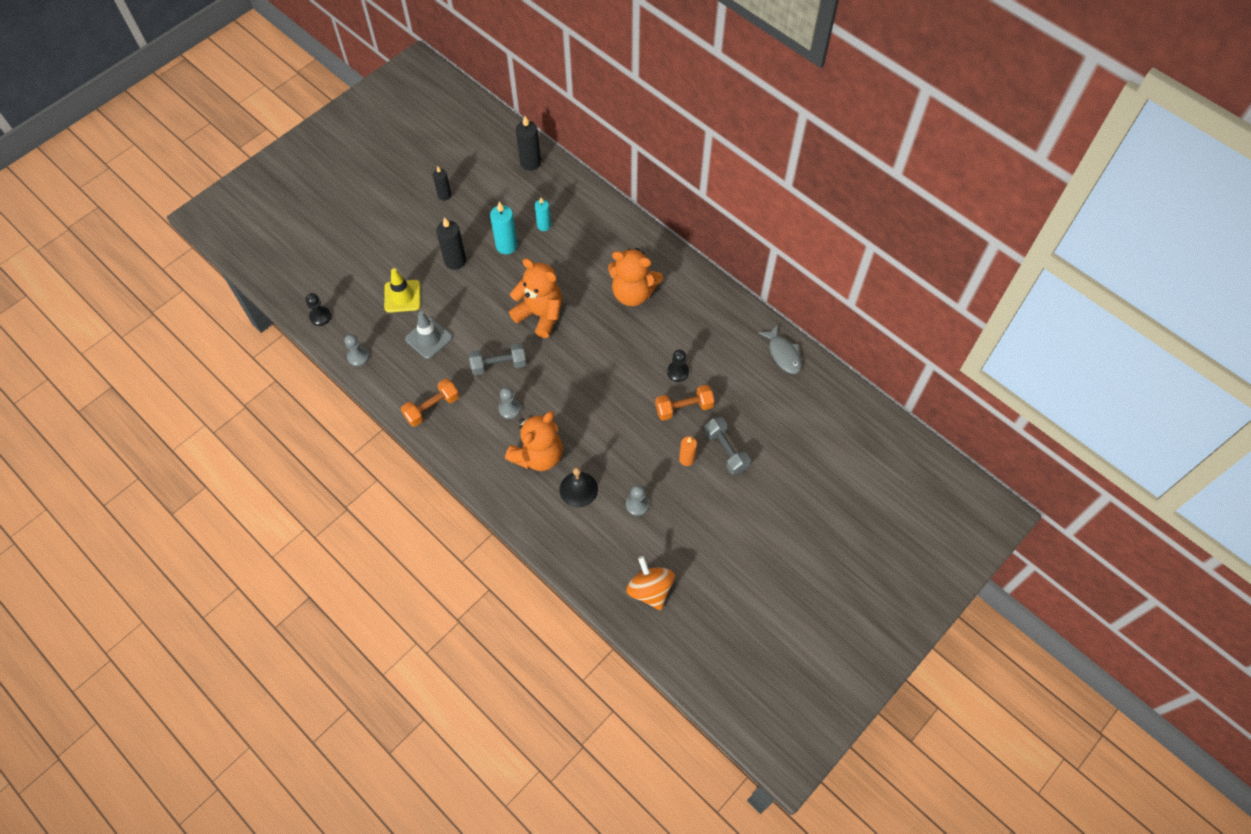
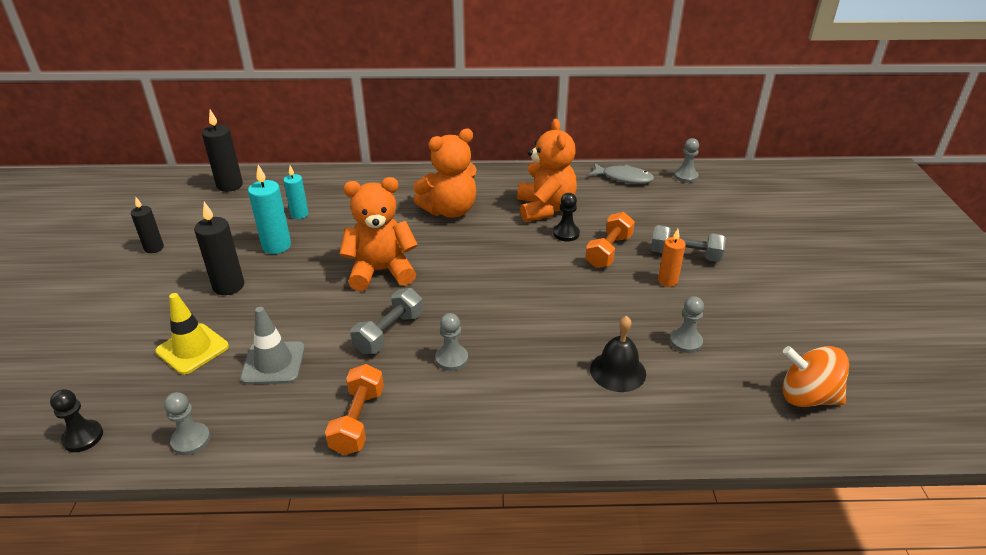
camera: 45 degrees left, 25 degrees down
(538, 455) = (537, 374): orange teddy bear -> orange teddy bear (545, 208)
(829, 388) = (685, 176): none -> grey pawn

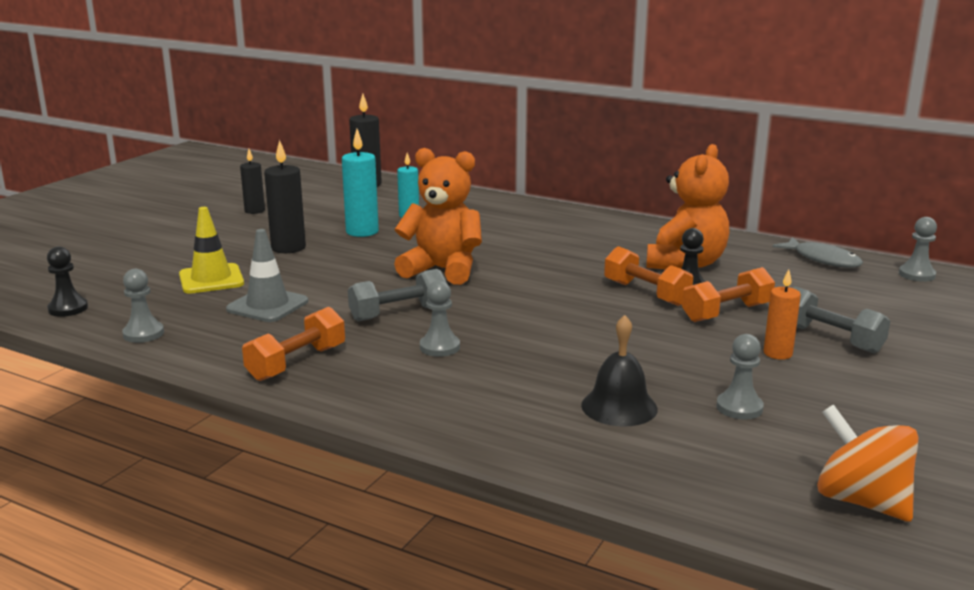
camera: 30 degrees right, 15 degrees down
(450, 210) = (569, 243): orange teddy bear -> none
(544, 248) = (646, 293): none -> orange dumbbell

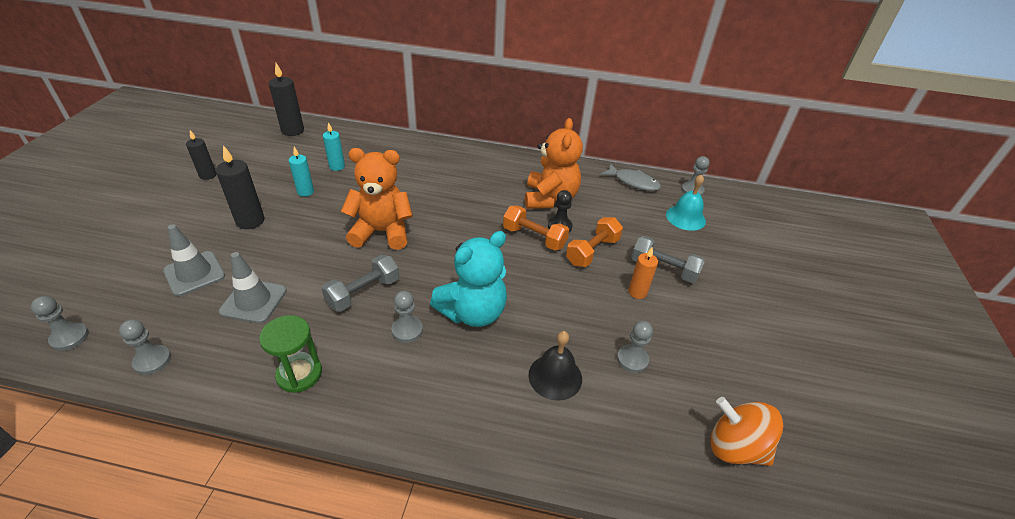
camera: 20 degrees left, 20 degrees up
(68, 308) = (69, 337): black pawn -> grey pawn
(211, 279) = (194, 273): yellow traffic cone -> grey traffic cone
(297, 363) = (299, 374): orange dumbbell -> green hourglass
(362, 232) = (305, 192): turquoise candle -> turquoise candle, size x0.65
(531, 343) = (473, 312): none -> turquoise teddy bear
(892, 297) = (685, 217): none -> turquoise bell

